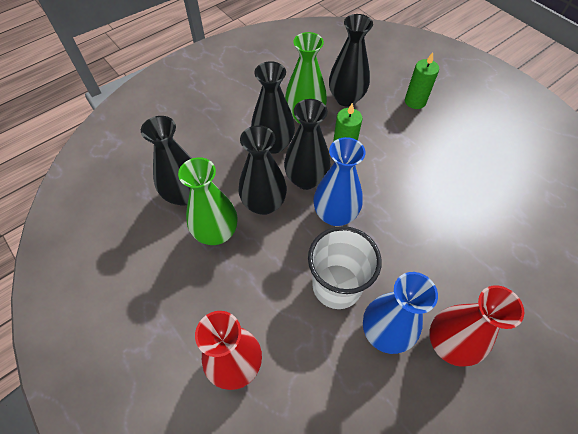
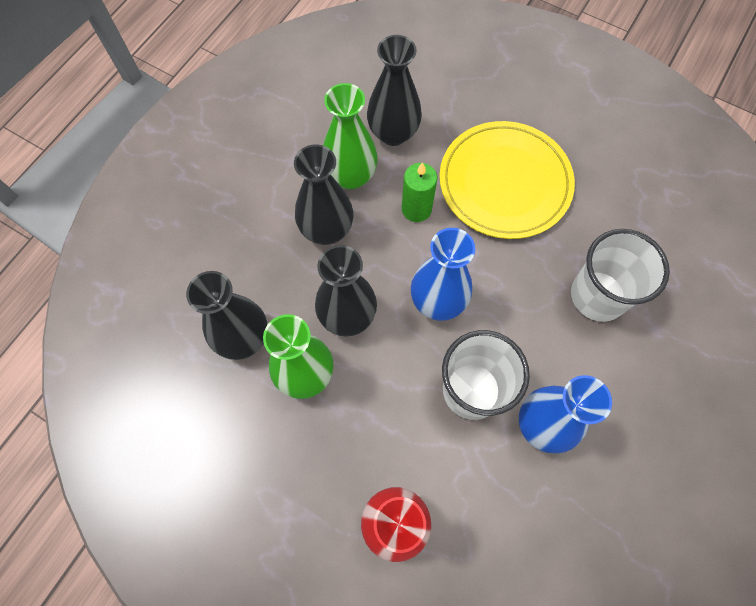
camera: 20 degrees left, 10 degrees up
(306, 179) = (386, 265): black vase -> none
(415, 101) = (480, 111): green candle -> none
(417, 151) = (504, 182): none -> yellow plate
(449, 343) = (613, 412): red vase -> none
(465, 250) = (598, 296): none -> white cup

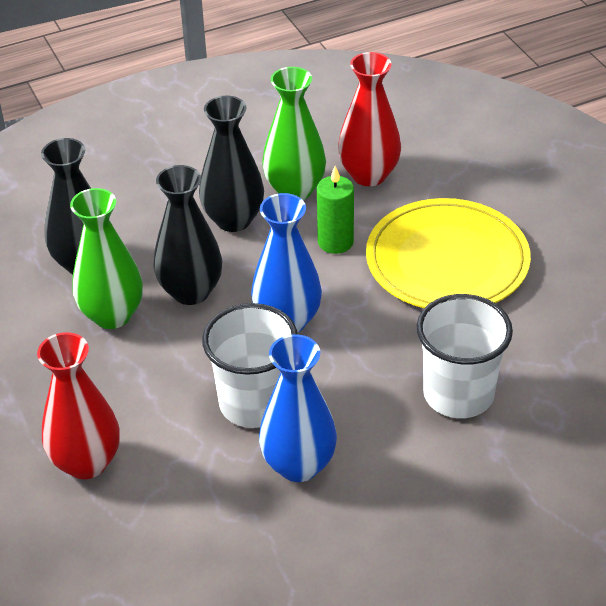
camera: 35 degrees right, 25 degrees down
(393, 133) = (369, 175): black vase -> red vase

